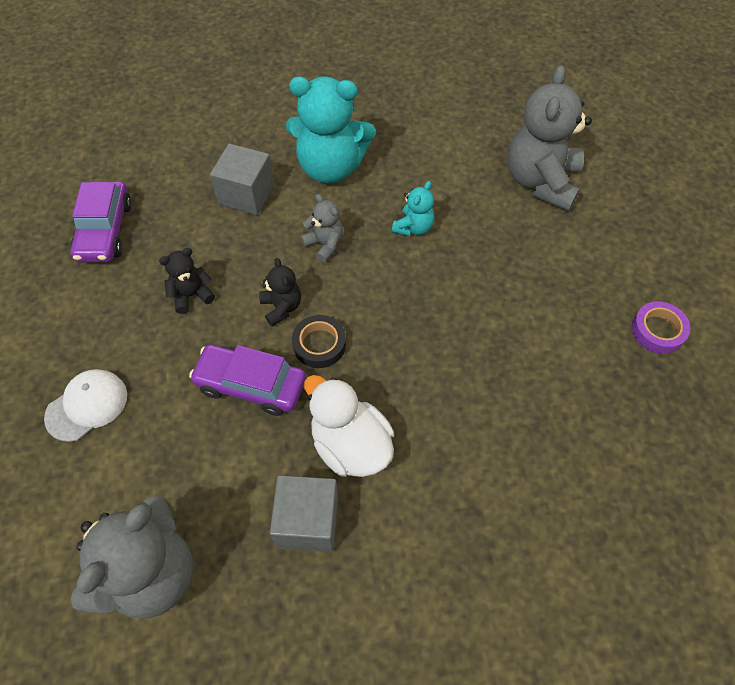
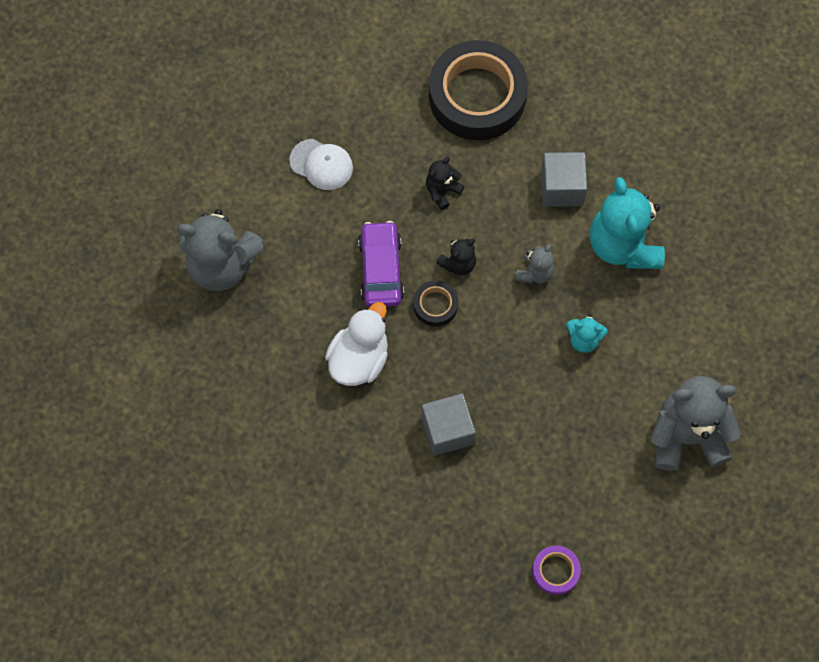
camera: 70 degrees right, 10 degrees up
(105, 230) = (477, 96): purple car -> black tape
(191, 295) = (442, 191): black teddy bear -> black teddy bear turned 90 degrees counterclockwise
(307, 522) = (291, 351): grey cube -> grey cube (447, 430)

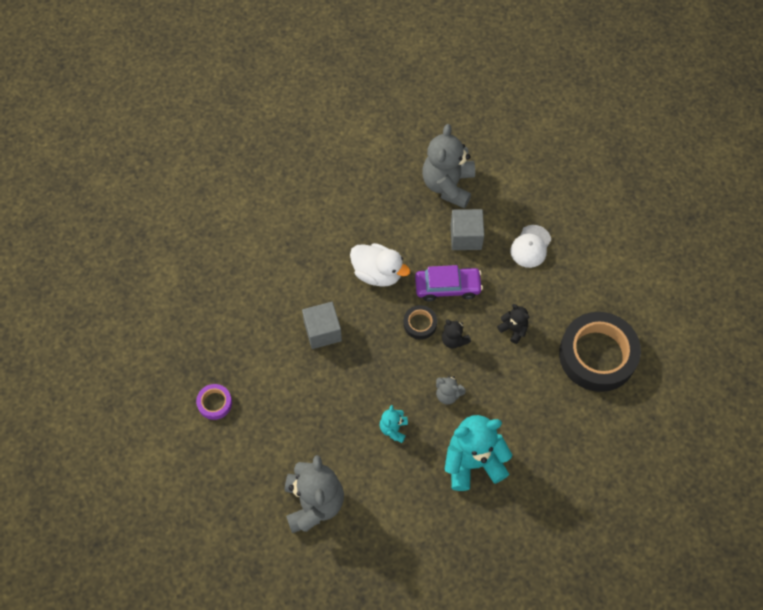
camera: 90 degrees right, 5 degrees down
(561, 188) = (521, 416): grey cube -> grey cube (466, 237)

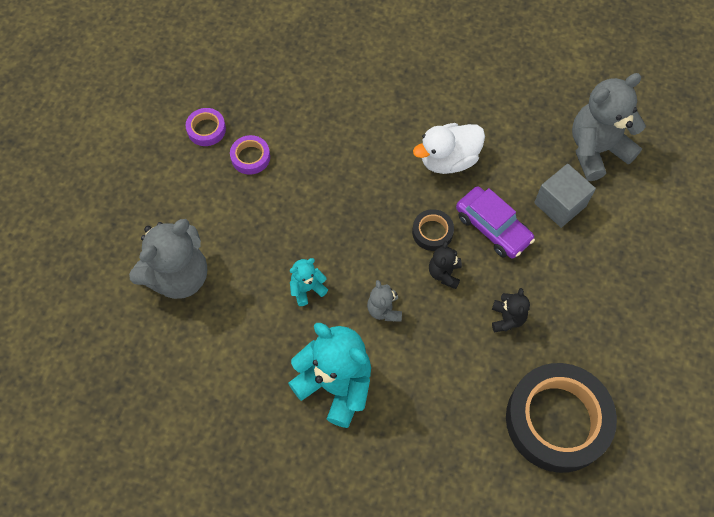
camera: 50 degrees right, 0 degrees up
(264, 391) = (250, 157): none -> purple tape
(322, 331) = (349, 159): grey cube -> none
(377, 273) = (448, 160): white duck -> white duck turned 75 degrees clockwise
(530, 246) = (610, 269): white cap -> none

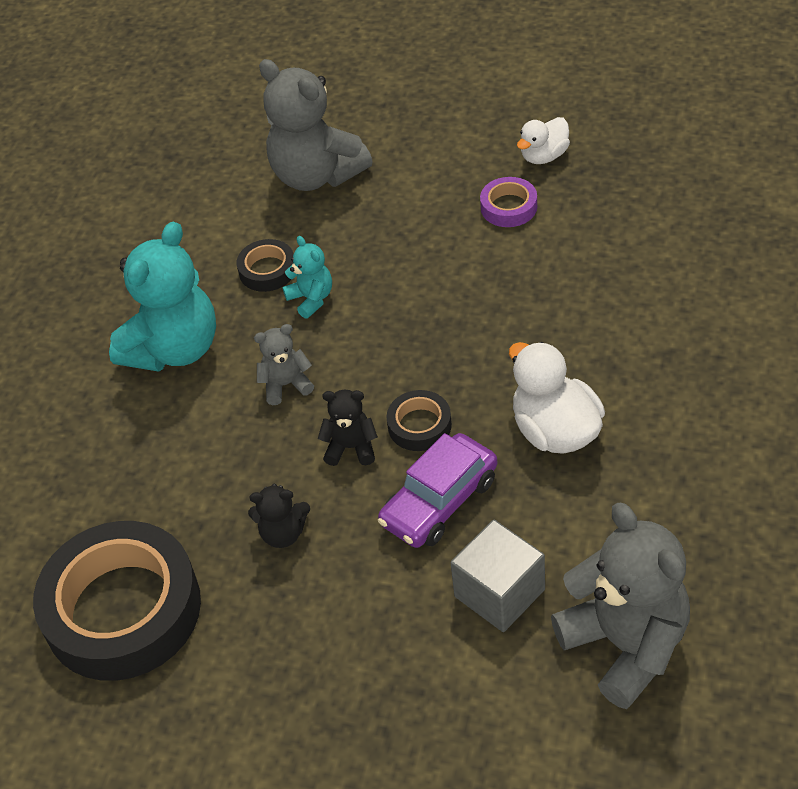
camera: 90 degrees right, 15 degrees down
(206, 129) = (544, 156): purple tape -> white duck
(271, 317) = (267, 270): none -> black tape

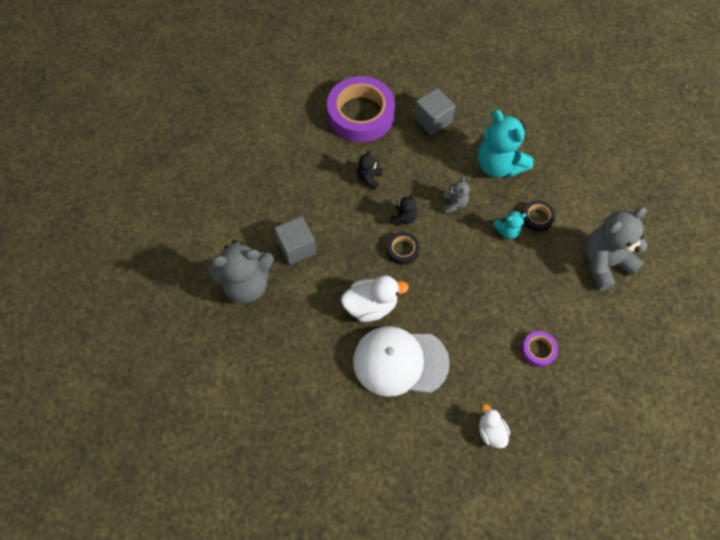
camera: 105 degrees right, 15 degrees up
(100, 479) = (433, 120): none -> grey cube
(123, 609) = (361, 114): black tape -> purple tape
(439, 501) = (355, 242): purple car -> none
(544, 156) = (575, 388): white duck -> white duck (491, 431)
(632, 357) = (400, 362): none -> white cap

